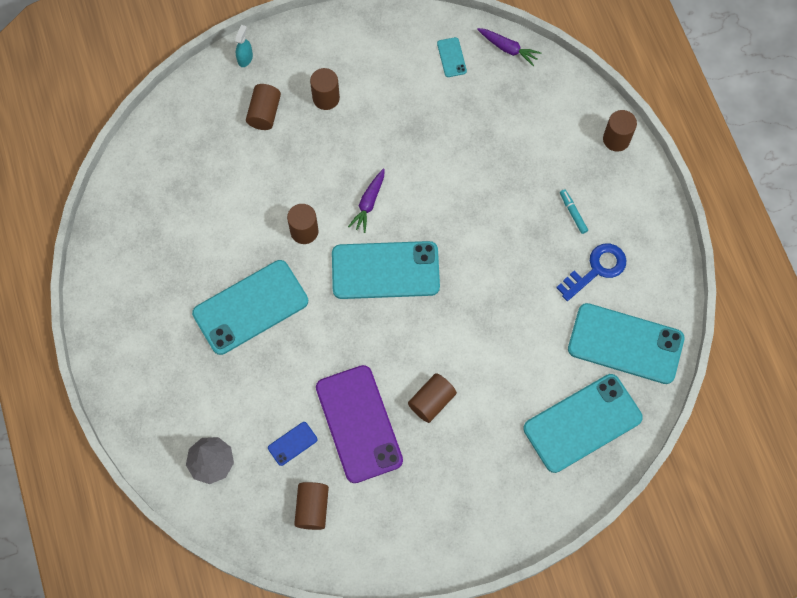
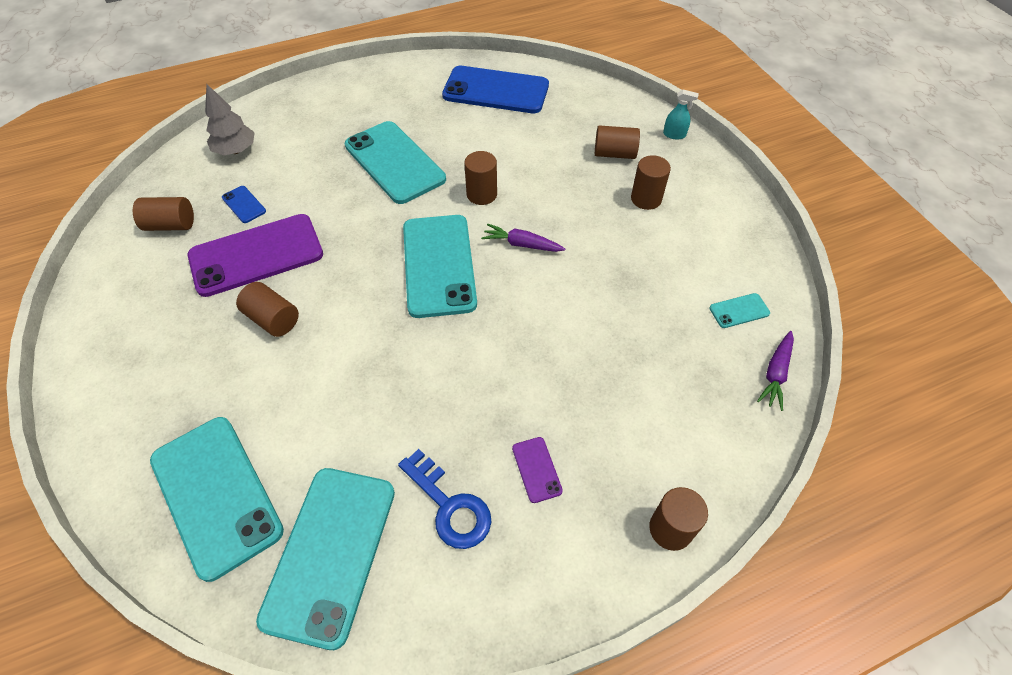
camera: 85 degrees right, 15 degrees down
(153, 208) = (496, 91): none -> blue phone
(573, 213) = (536, 469): turquoise marker -> purple phone

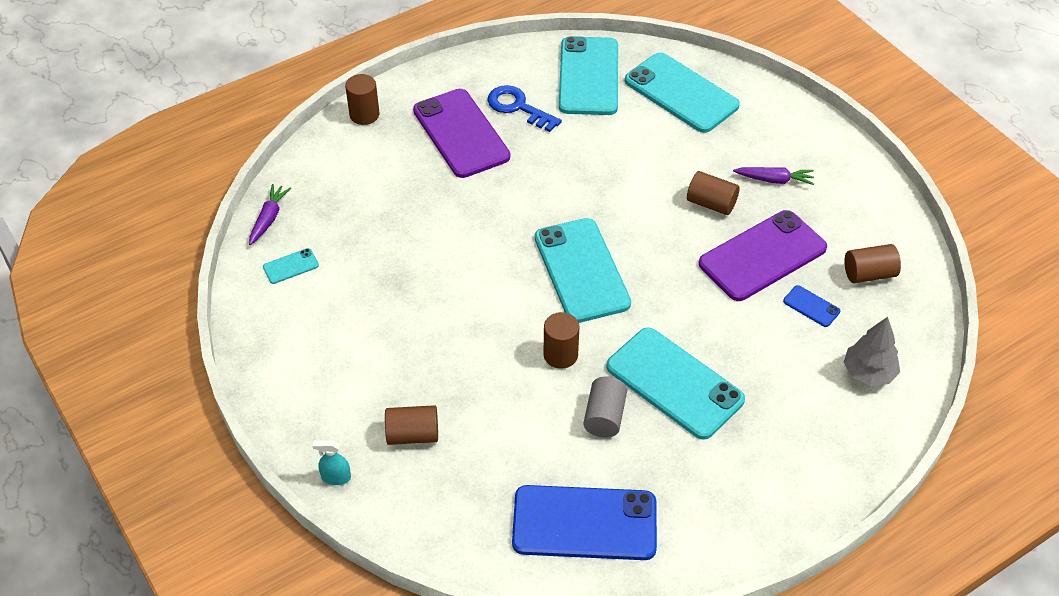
camera: 170 degrees right, 5 degrees down
(460, 147) = (604, 417): none -> grey cylinder
(522, 244) = (504, 303): purple carrot -> purple carrot (774, 180)
(536, 469) = (461, 133): purple phone -> purple phone, size x2.39
(646, 199) = (375, 375): brown cylinder -> none

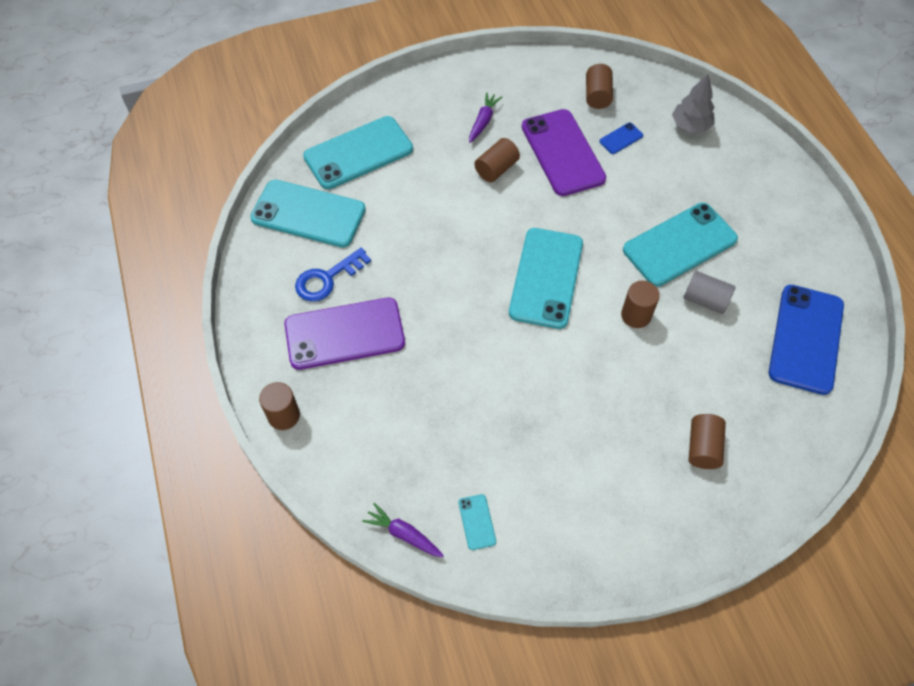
camera: 75 degrees left, 10 degrees up
(336, 477) = (741, 520): turquoise spray bottle -> none
(581, 270) = (546, 278): turquoise phone -> turquoise phone turned 75 degrees counterclockwise

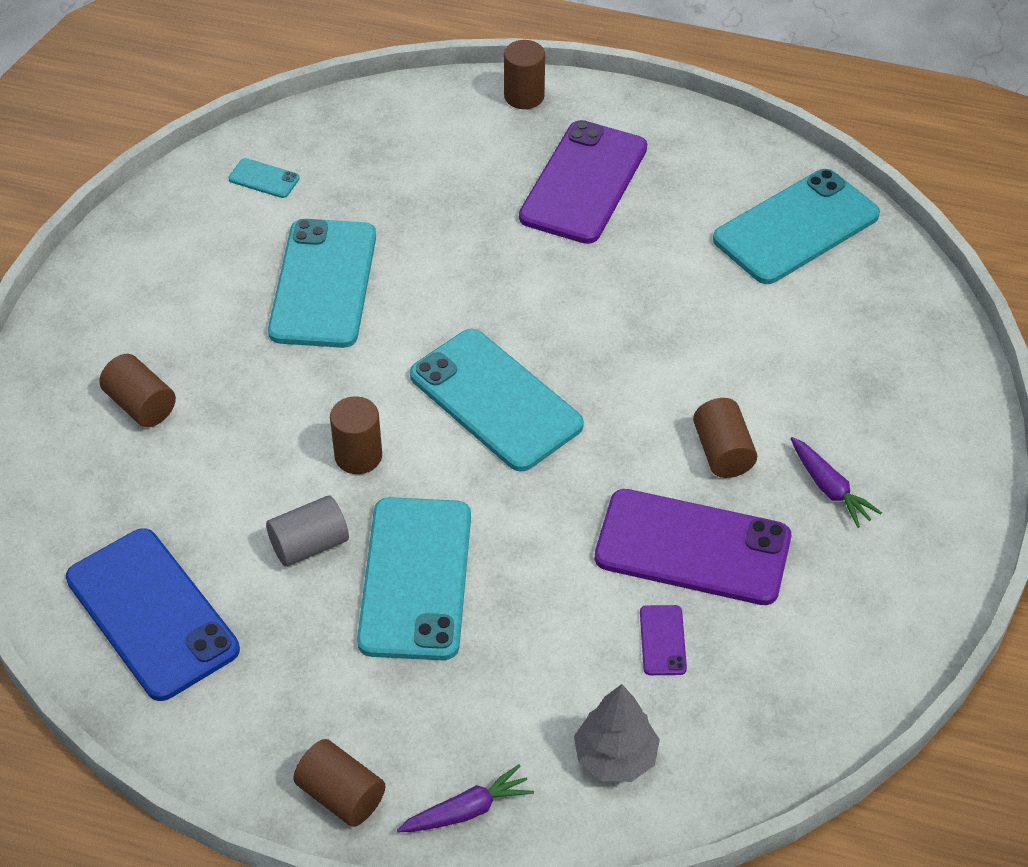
camera: 125 degrees right, 10 degrees down
(327, 278) = (677, 202): blue key -> none
(358, 153) = (869, 321): turquoise phone -> turquoise phone (323, 283)
(404, 534) = (308, 123): purple carrot -> purple carrot (467, 810)
(597, 95) = (778, 669): brown cylinder -> brown cylinder (341, 795)
(621, 138) = (663, 640): blue phone -> purple phone

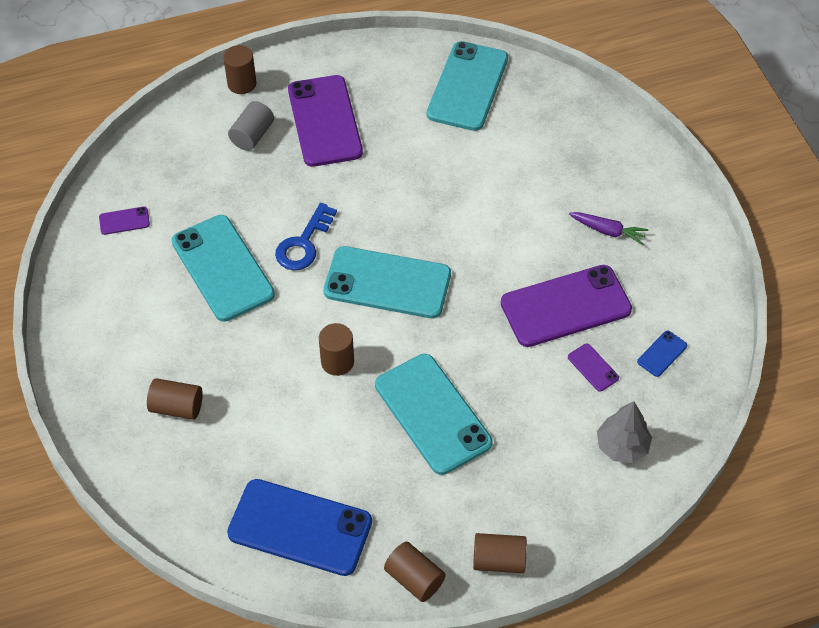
camera: 35 degrees left, 5 degrees up
(264, 178) = (124, 221): turquoise phone -> purple phone
(309, 545) = (355, 431): grey cylinder -> grey cylinder (252, 135)
(438, 305) = (304, 243): none -> blue key
(467, 810) = (571, 525): purple carrot -> none
(722, 452) = (536, 242): brown cylinder -> brown cylinder (414, 579)
(770, 676) = (662, 353): none -> blue phone

